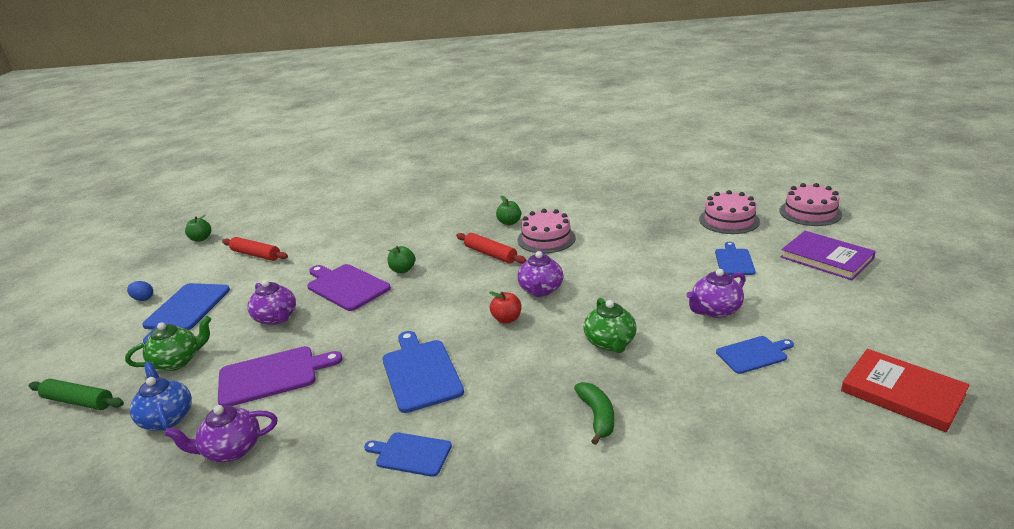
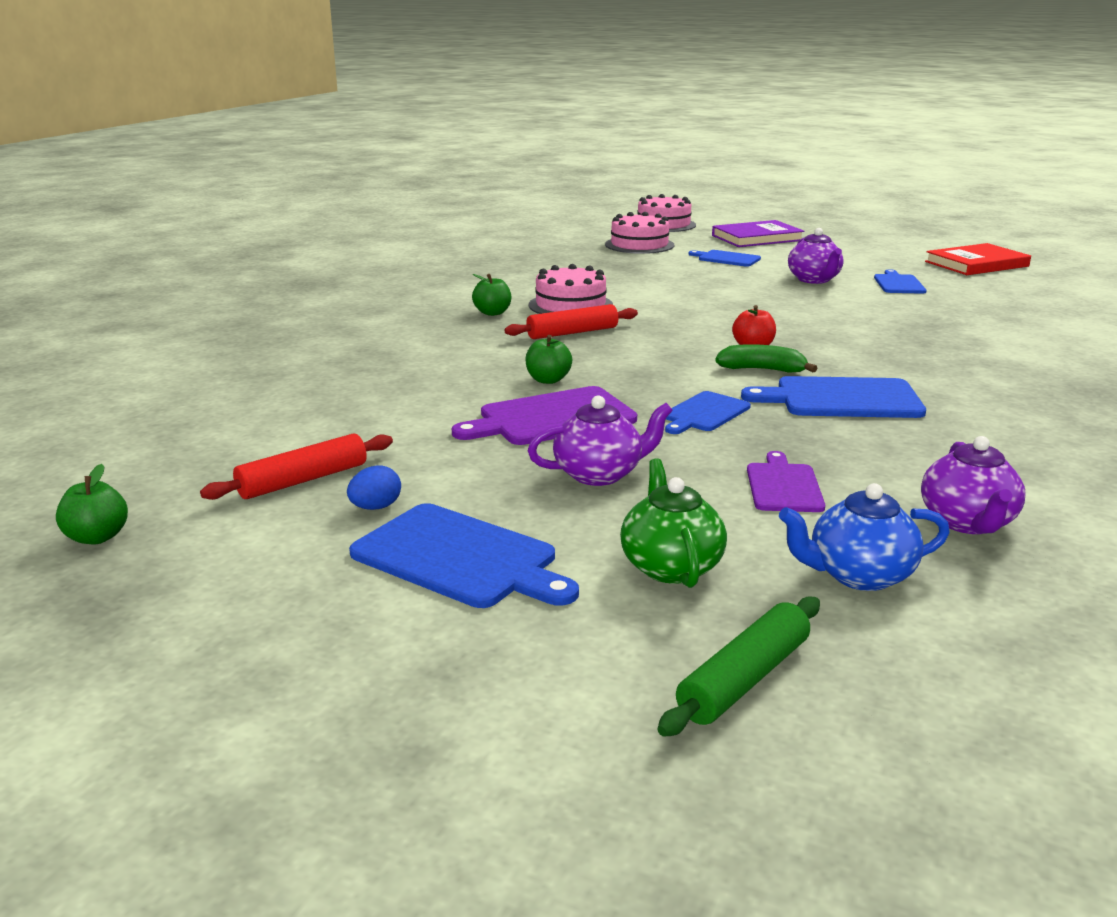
camera: 70 degrees left, 5 degrees down
(143, 299) = (334, 611): blue egg -> blue egg (375, 507)
(272, 375) = (783, 486): purple cutting board -> purple cutting board, size x0.61
(411, 454) = (1008, 420): blue cutting board -> blue cutting board (704, 413)
(541, 290) = (701, 325): purple teapot -> none
(597, 416) = (970, 342): green banana -> green banana (762, 370)
(610, 343) = (842, 318): green teapot -> none

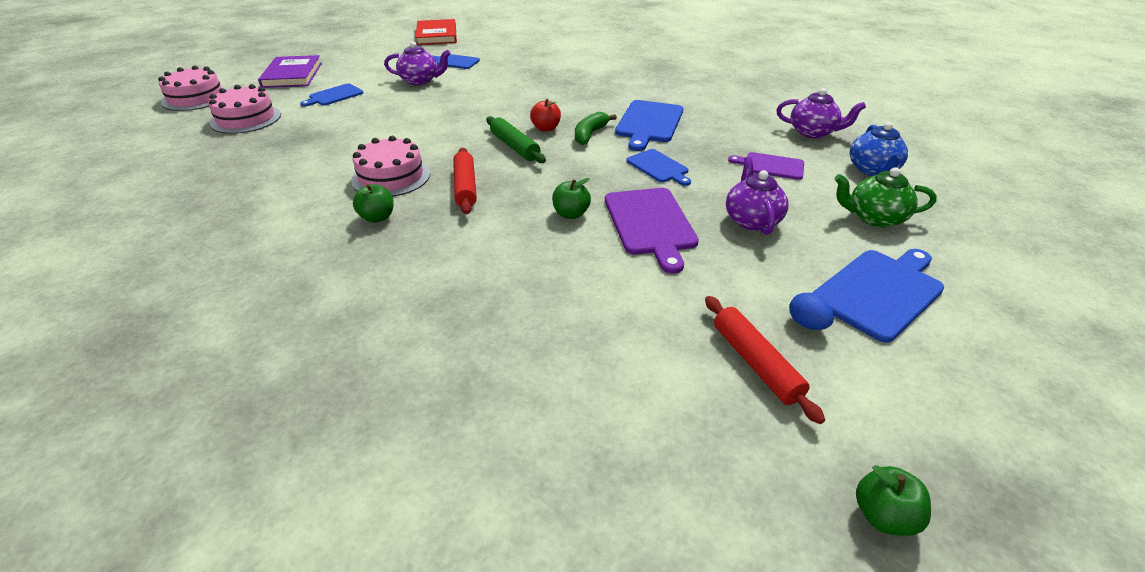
camera: 75 degrees left, 15 degrees up
(743, 679) = (982, 220): green rolling pin -> green rolling pin (514, 147)

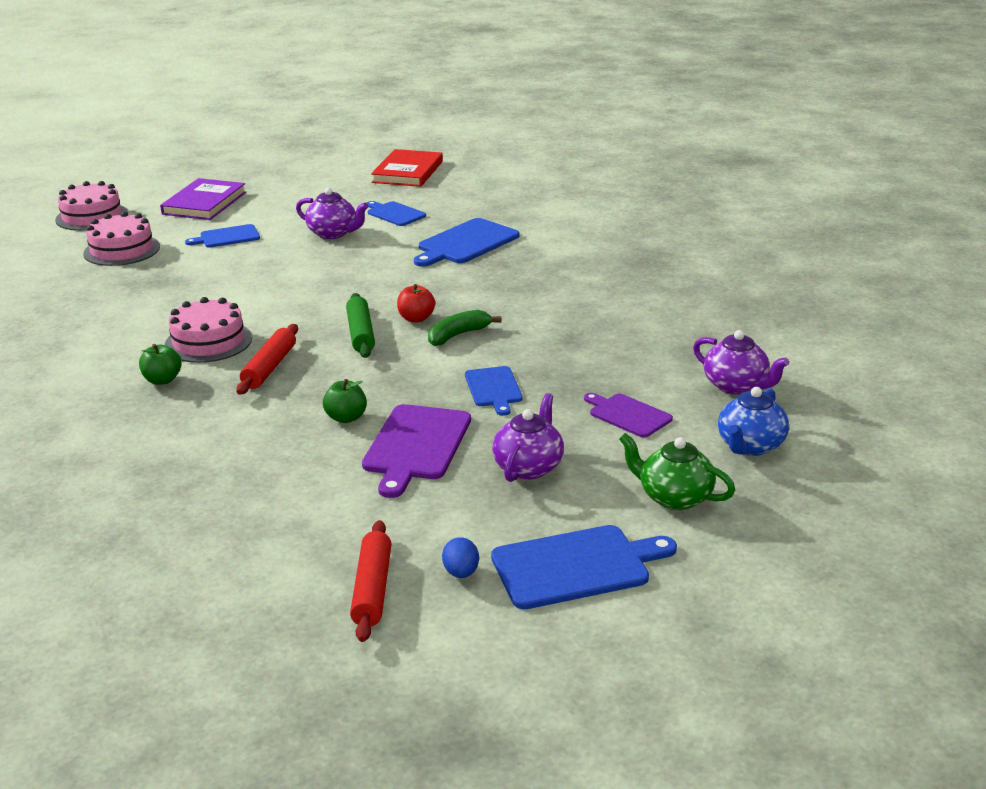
camera: 25 degrees right, 10 degrees down
(649, 123) = (542, 335): blue cutting board -> blue cutting board (465, 243)
(883, 516) = (344, 718): green apple -> none

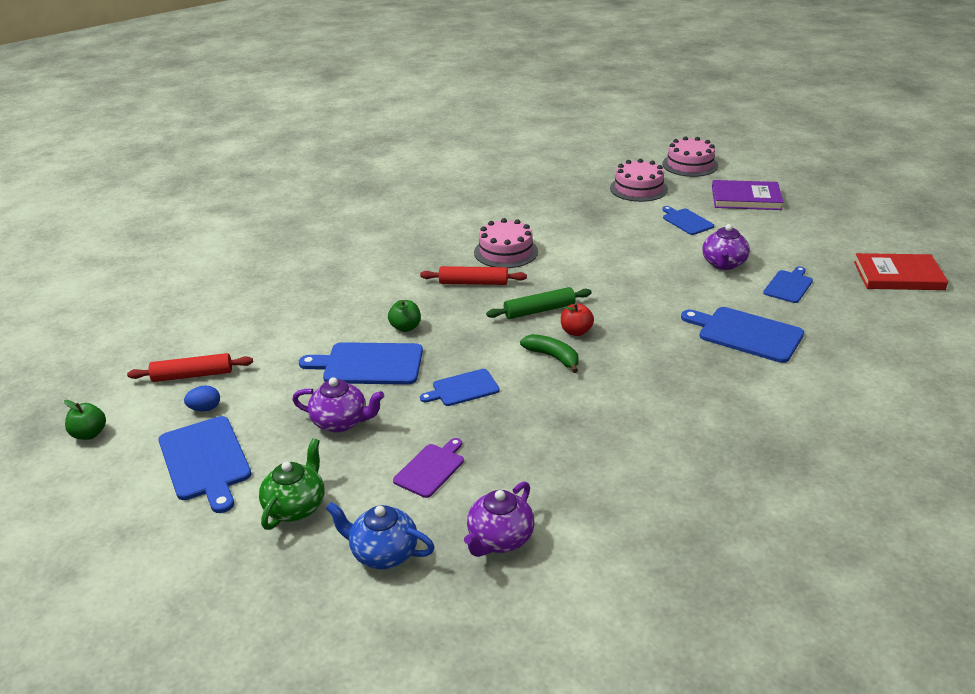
camera: 80 degrees right, 5 degrees up
(162, 380) = (446, 248): green apple -> green apple (89, 434)
(415, 446) = (369, 364): purple cutting board -> blue cutting board

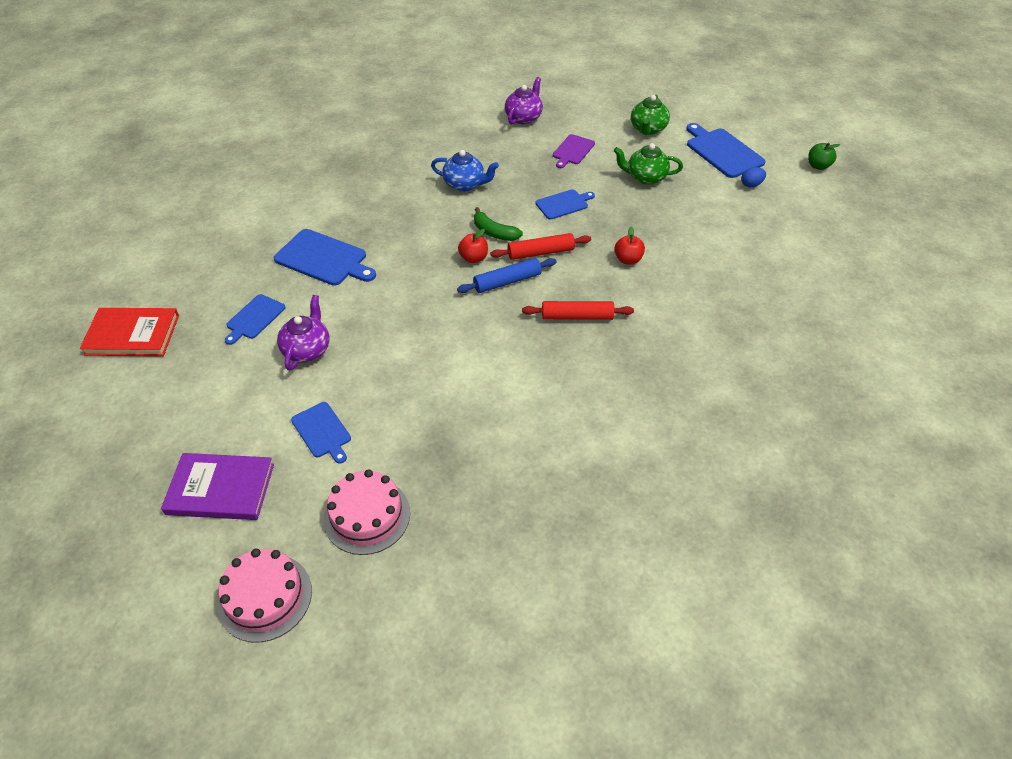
camera: 175 degrees right, 15 degrees up
(192, 375) = (783, 210): red rolling pin -> red rolling pin (541, 253)
(341, 422) = (645, 177): purple teapot -> green teapot
(369, 364) = (645, 223): blue cutting board -> none
(383, 553) = (587, 110): blue teapot -> blue teapot (465, 184)
(405, 327) = (628, 259): green apple -> red apple
(506, 252) = (549, 367): pink cake -> none
(539, 310) = (507, 281): green rolling pin -> blue rolling pin

